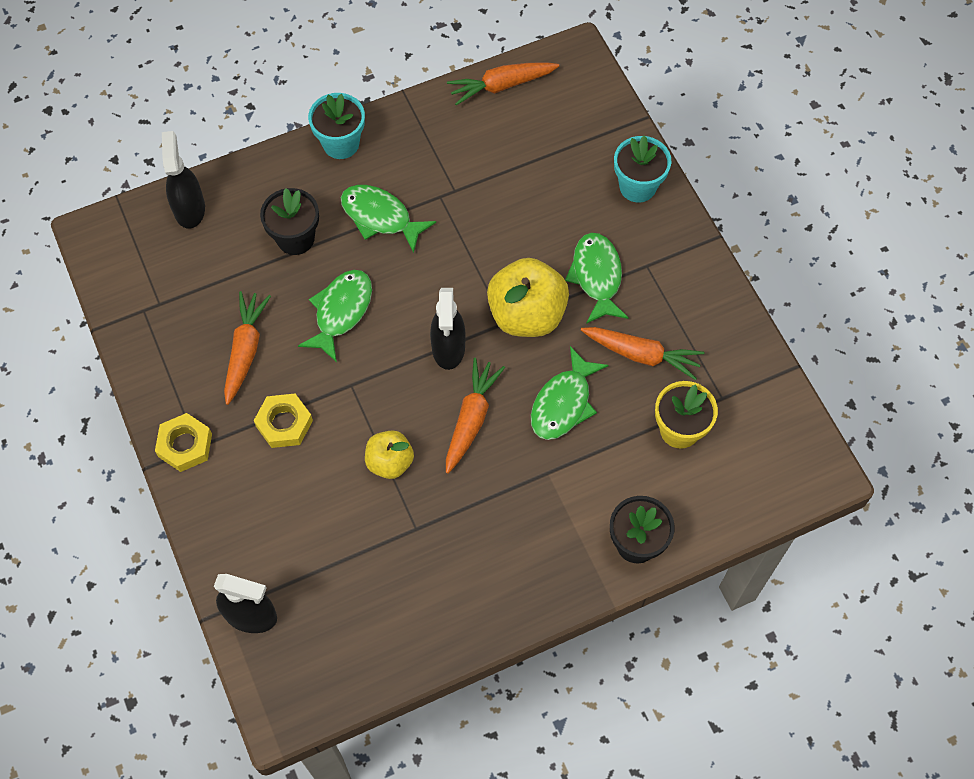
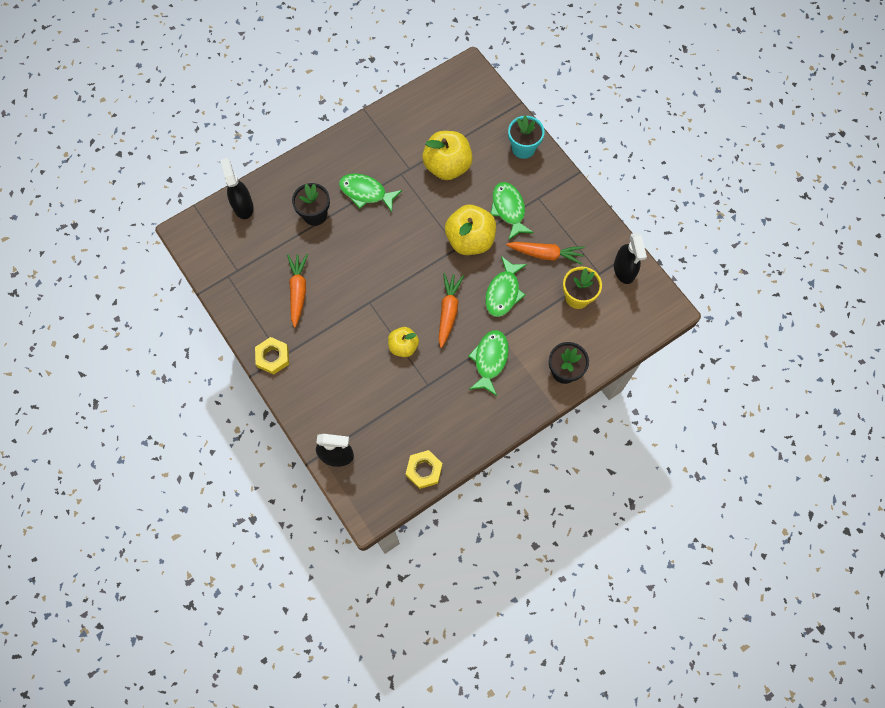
camera: 10 degrees left, 5 degrees up
(284, 423) = (332, 333): yellow nut -> yellow nut (424, 470)
(341, 143) = (331, 149): turquoise flower pot -> none
(341, 312) = (353, 257): green fish -> green fish (490, 360)
(448, 348) = (425, 269): black spray bottle -> black spray bottle (624, 270)
(501, 86) = (425, 96): orange carrot -> none
(513, 196) = (447, 166): none -> yellow apple

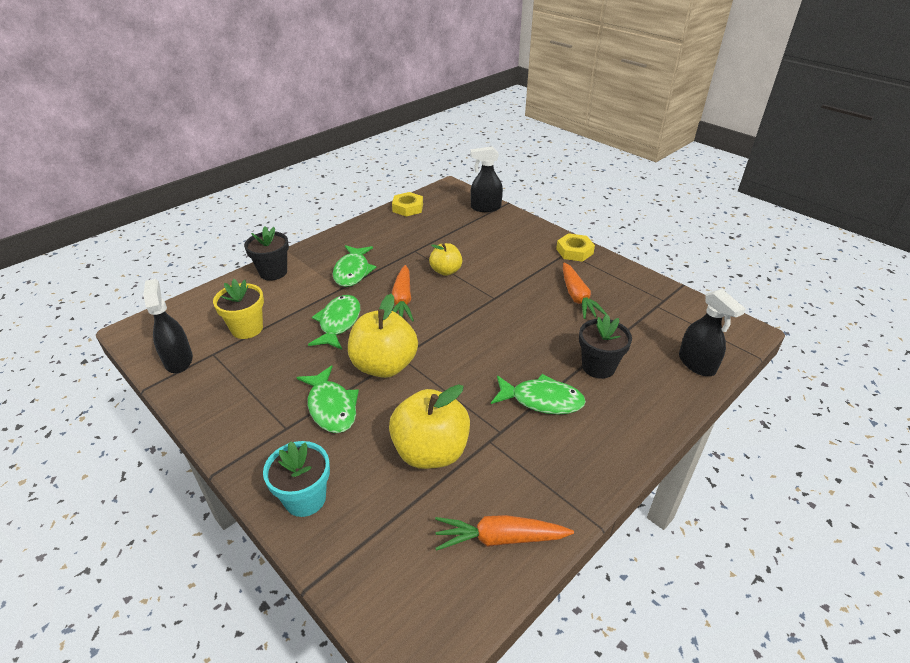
camera: 170 degrees right, 30 degrees down
(546, 254) = (282, 363): orange carrot -> orange carrot (499, 538)

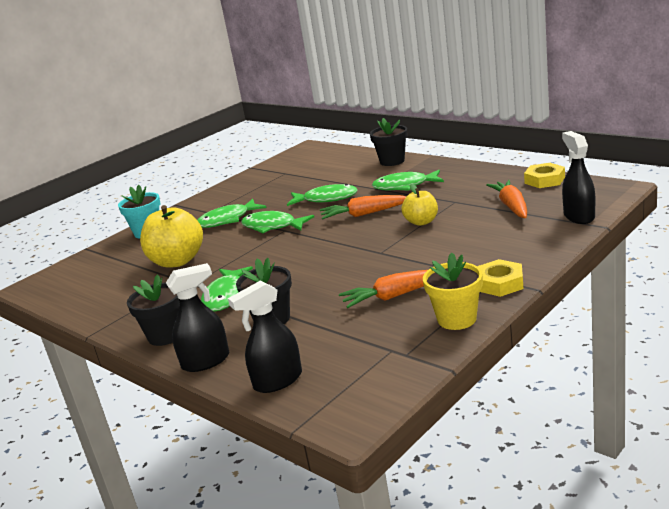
camera: 90 degrees right, 15 degrees down
(178, 360) = (277, 166): black spray bottle -> black spray bottle (206, 361)
(247, 328) = (314, 174): yellow flower pot -> yellow flower pot (456, 319)
(384, 366) = (272, 226): yellow apple -> green fish
(499, 538) = (94, 298): orange carrot -> orange carrot (511, 206)
(614, 446) = (165, 335): none -> black flower pot

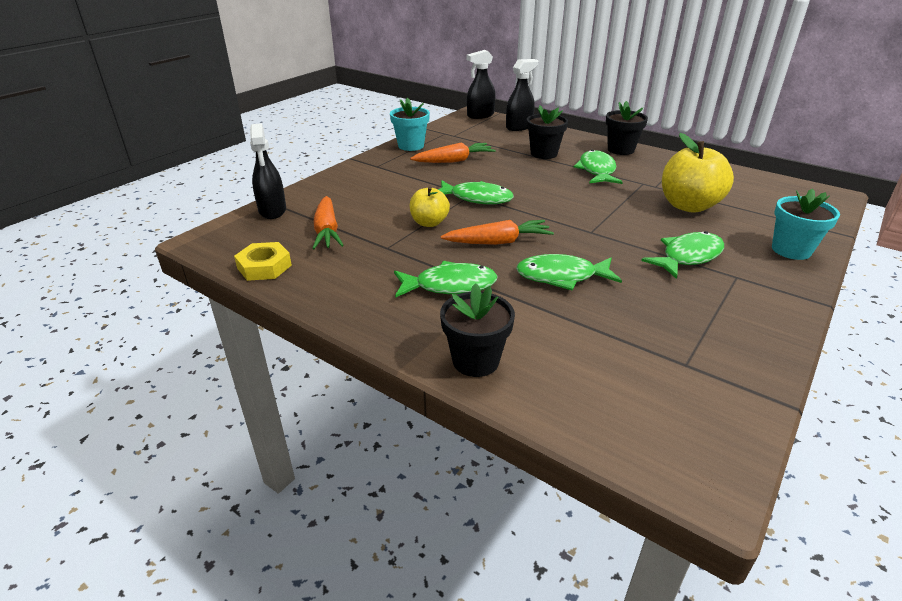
camera: 170 degrees right, 10 degrees up
(206, 361) = (574, 136): black spray bottle -> black spray bottle (480, 115)
(272, 226) = (610, 238): green fish -> green fish (477, 198)
(456, 319) = (411, 146): yellow flower pot -> turquoise flower pot
(500, 283) = (374, 163): yellow nut -> none

